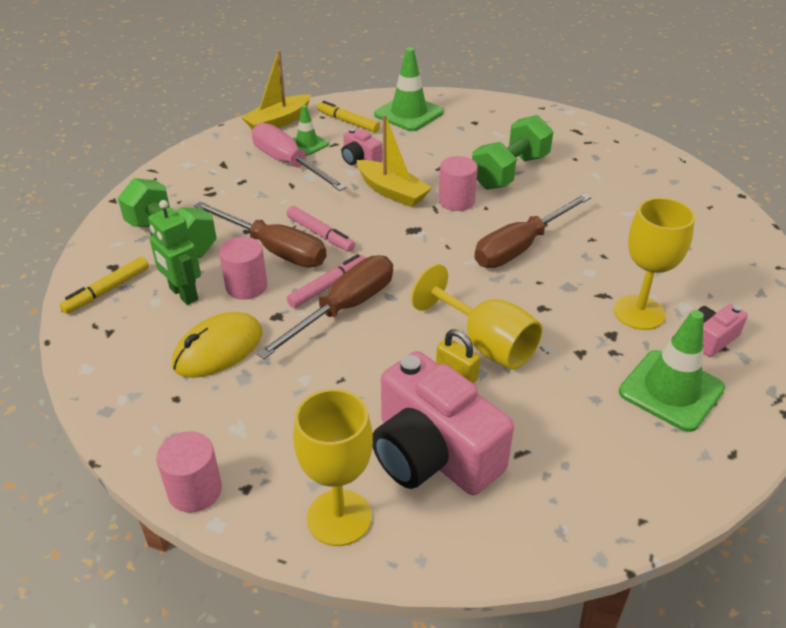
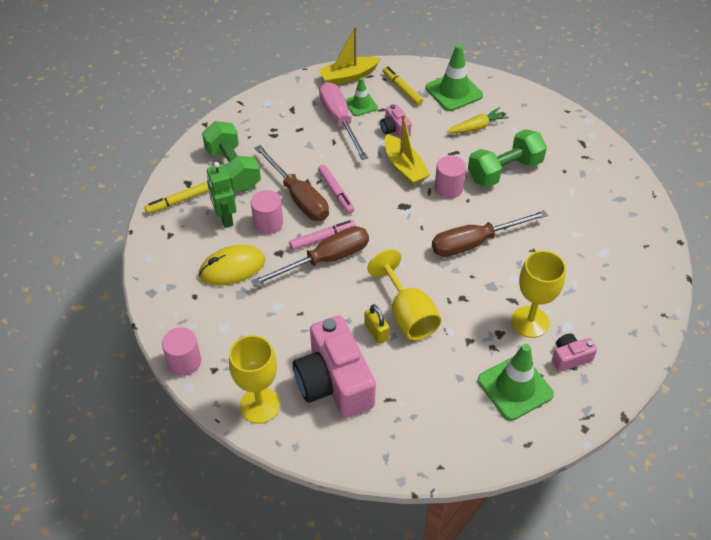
camera: 20 degrees right, 10 degrees up
(454, 139) = (477, 127): none -> yellow carrot

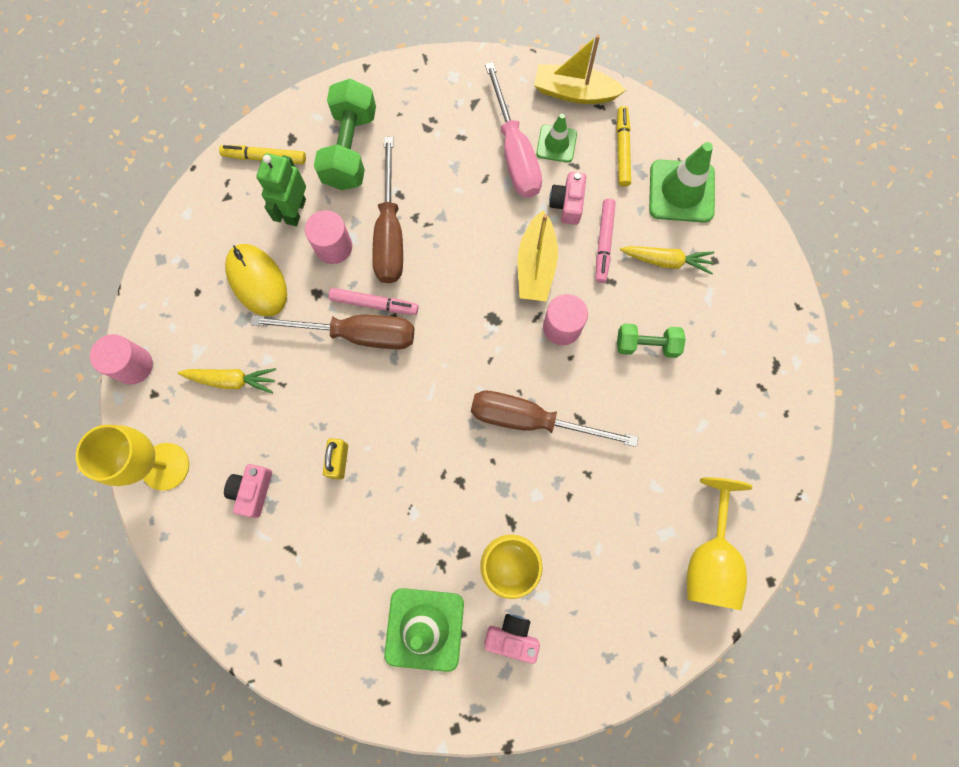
camera: 35 degrees right, 25 degrees up
(232, 268) = (257, 281): yellow mouse -> yellow mouse turned 45 degrees clockwise
(264, 330) = (232, 380): none -> yellow carrot
(334, 382) = (253, 491): pink camera -> pink camera, size x0.46
(336, 192) = (434, 251): pink marker -> pink marker (604, 243)
(339, 120) = (514, 152): pink screwdriver -> pink screwdriver turned 150 degrees clockwise
(407, 314) = (386, 462): yellow goblet -> yellow goblet (709, 558)
(504, 171) = (646, 345): green dumbbell -> green dumbbell, size x0.59

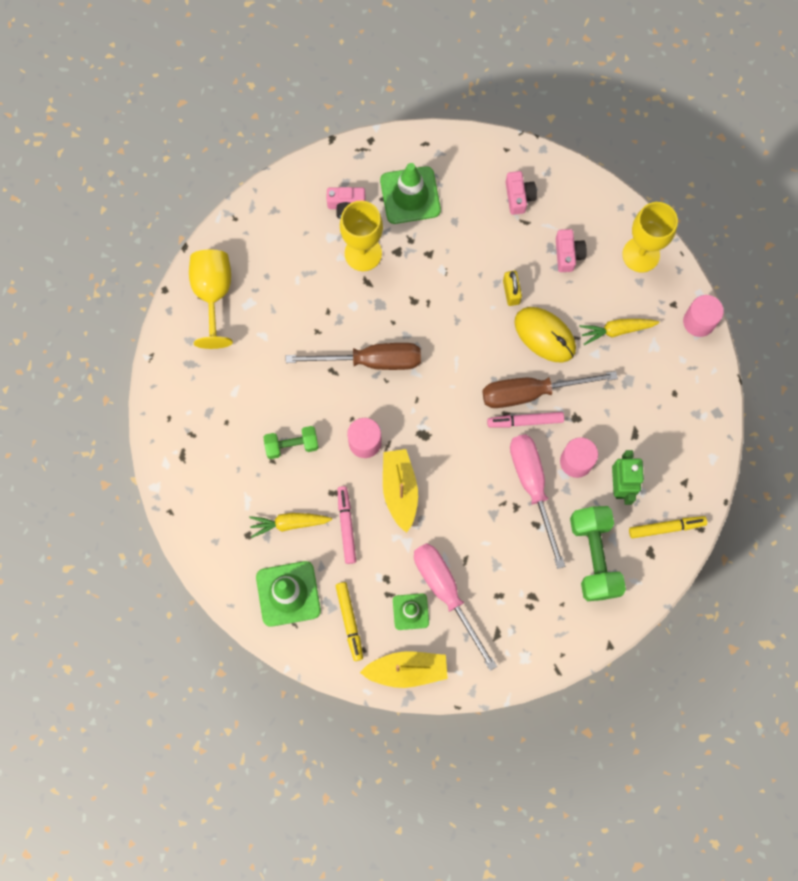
camera: 165 degrees right, 0 degrees up
(257, 281) = (628, 415): yellow mouse -> yellow mouse (545, 335)
(390, 232) = (533, 487): brown screwdriver -> pink screwdriver
(567, 204) = (386, 554): pink camera -> pink camera (519, 197)

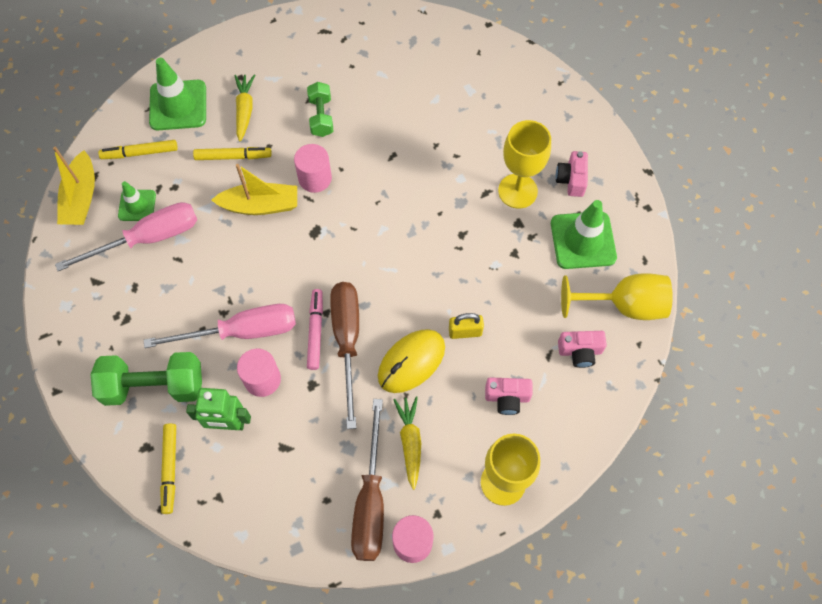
camera: 95 degrees right, 10 degrees down
(213, 294) = (481, 61): yellow goblet -> yellow goblet (624, 305)
(346, 526) = (233, 157): pink marker -> yellow marker
(371, 361) = (400, 190): brown screwdriver -> brown screwdriver (370, 501)

